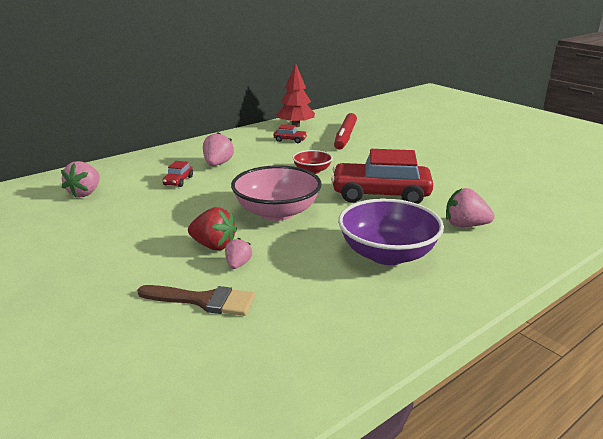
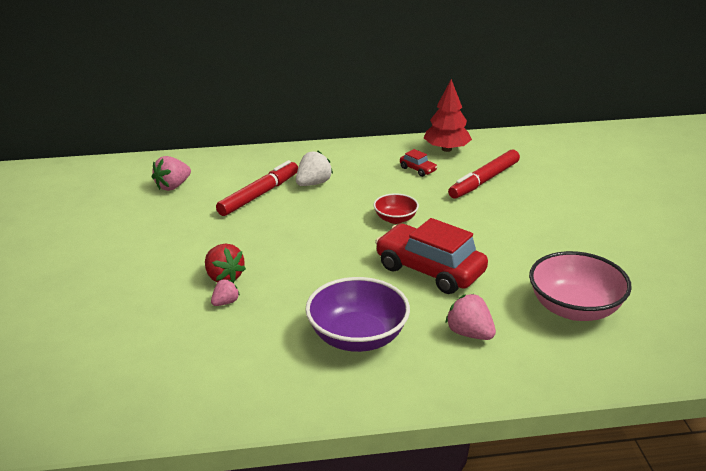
camera: 30 degrees right, 5 degrees up
(178, 181) = (259, 195): red car -> red marker
(204, 301) = (171, 326): brown brush -> none
(218, 164) = (313, 183): pink strawberry -> white strawberry
(277, 212) = (309, 259): pink bowl -> pink bowl (575, 308)

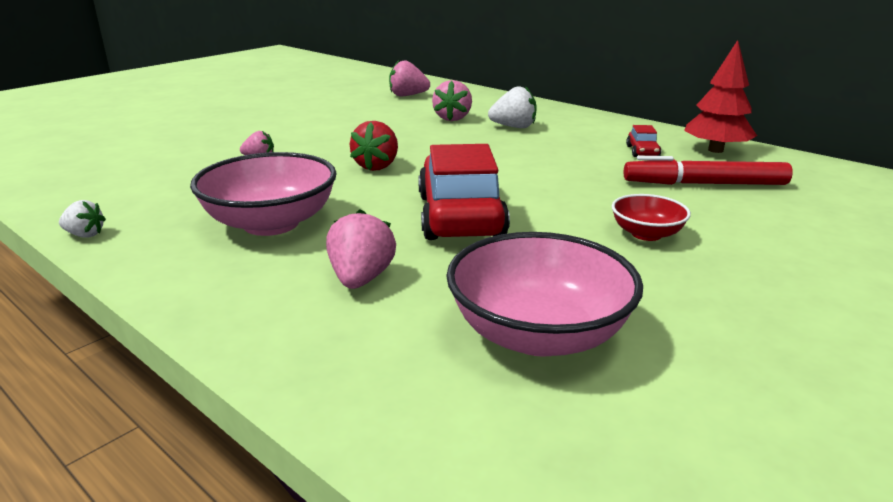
camera: 50 degrees right, 5 degrees down
(224, 277) = (299, 146): red strawberry -> red strawberry (376, 166)
(259, 195) = (452, 118): red marker -> pink strawberry
(281, 416) = (85, 235): none -> white strawberry
(357, 337) = (271, 223): purple bowl -> pink bowl
(395, 219) = (526, 171): red bowl -> red bowl (646, 234)

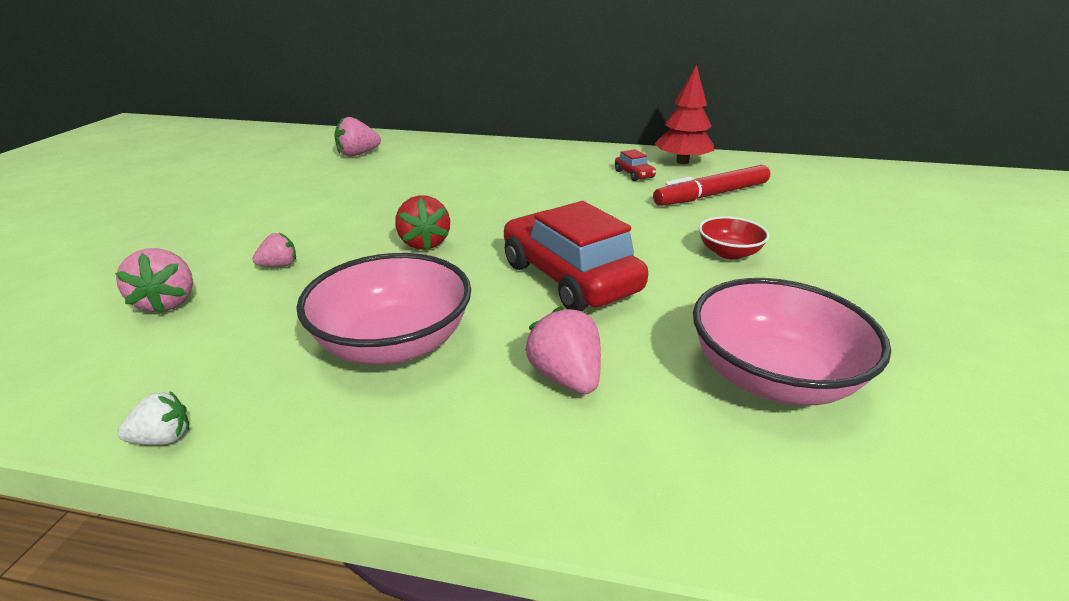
camera: 30 degrees left, 5 degrees up
(452, 118) = (435, 172): pink strawberry -> pink strawberry (167, 302)
(514, 127) = (502, 171): white strawberry -> none

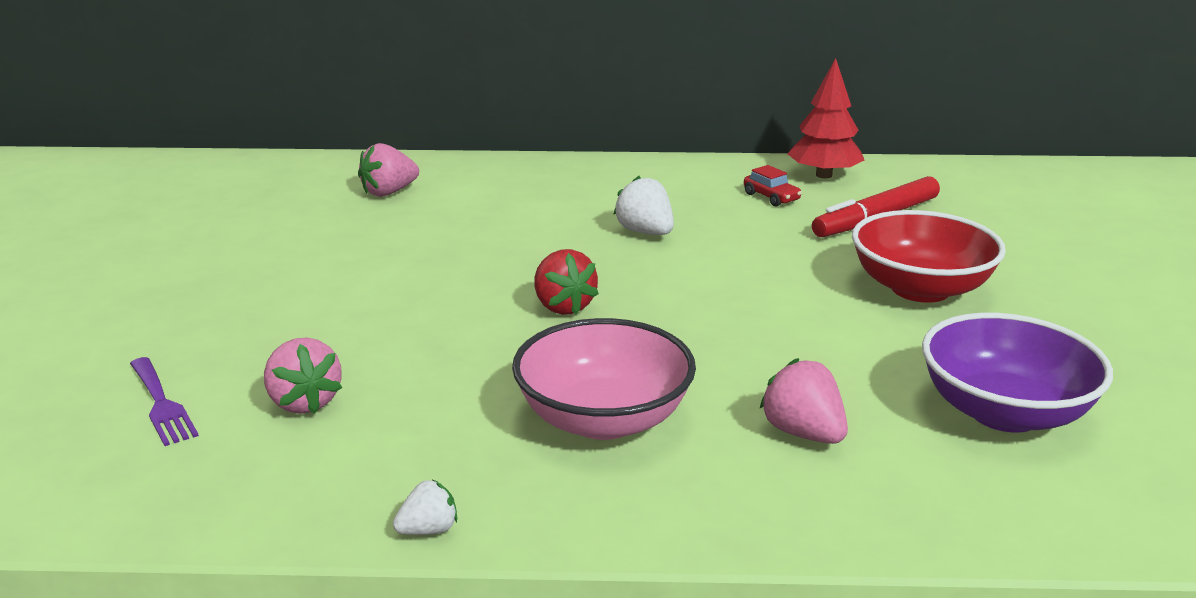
camera: 10 degrees left, 5 degrees down
(63, 293) = (162, 404): none -> purple fork
(279, 265) = (404, 348): pink strawberry -> none
(523, 193) = (645, 232): none -> white strawberry
(569, 277) = (756, 332): red car -> none
(729, 253) = (920, 289): red bowl -> red bowl, size x1.89
(772, 377) = (1004, 412): pink bowl -> purple bowl

